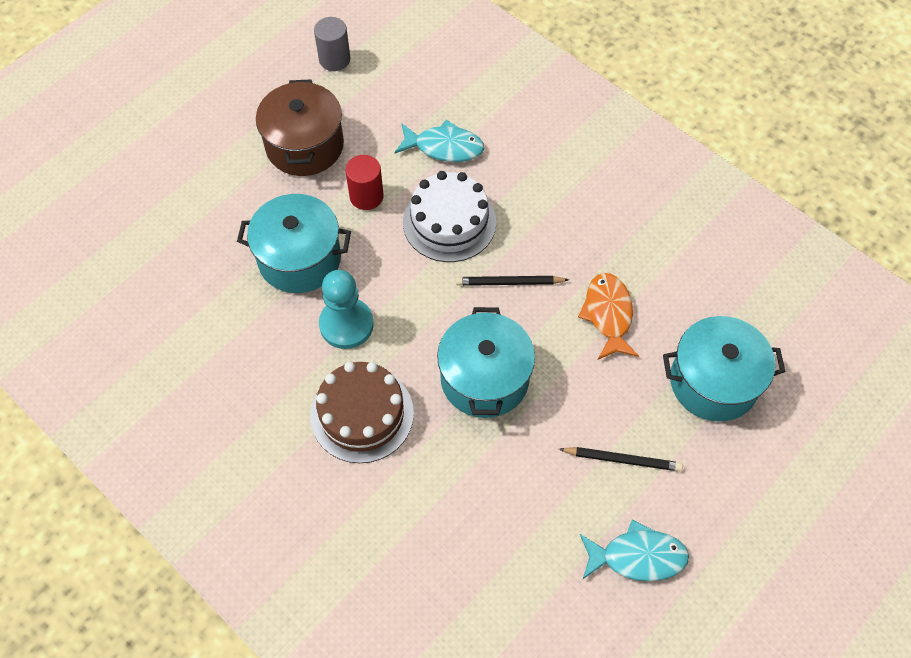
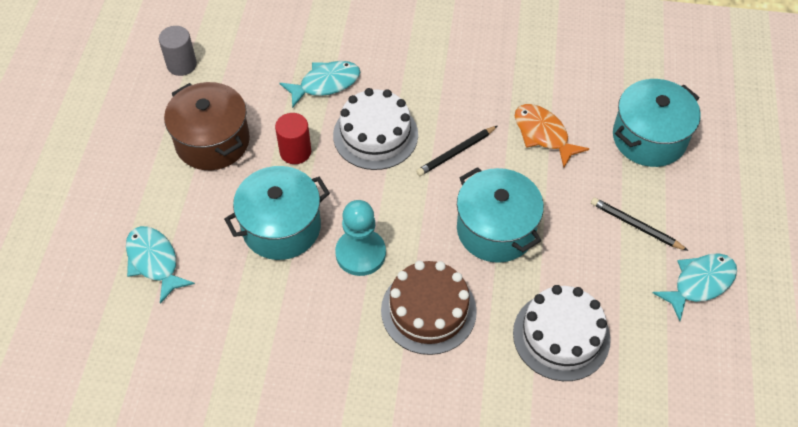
camera: 35 degrees left, 5 degrees down
(175, 225) = (154, 261): none -> turquoise fish
(460, 516) = (561, 336): none -> white cake
(622, 460) = (635, 226): black pencil -> black pencil turned 120 degrees counterclockwise

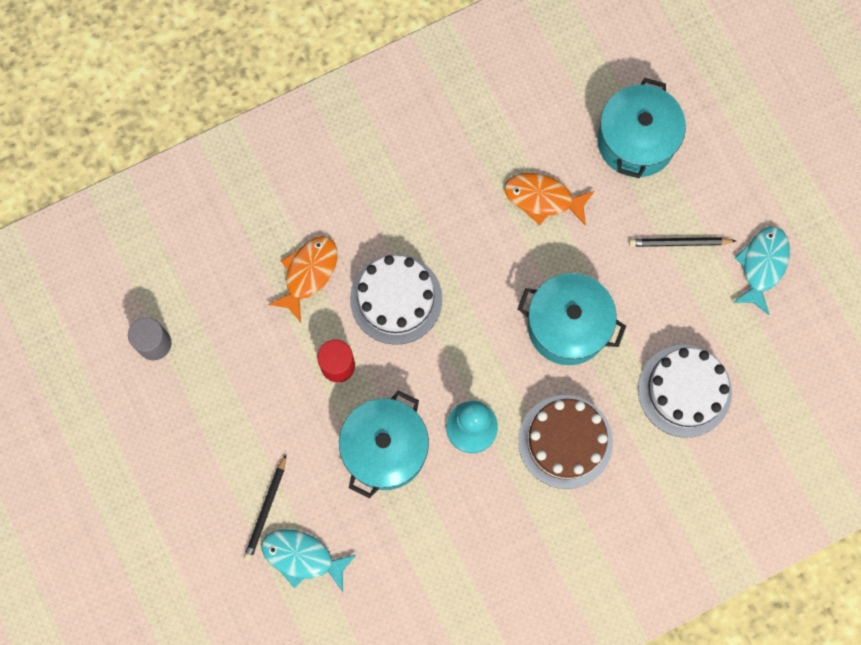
camera: 35 degrees left, 20 degrees up
(212, 141) = (254, 406): brown pot -> none
(325, 84) = (308, 274): turquoise fish -> orange fish
(456, 152) = (480, 270): black pencil -> black pencil (266, 510)

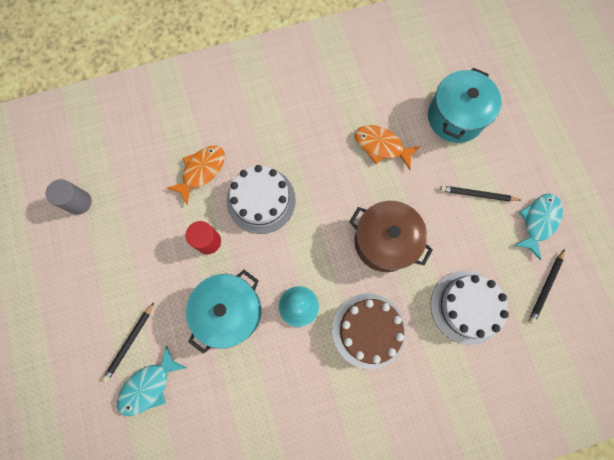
camera: 10 degrees right, 0 degrees up
(302, 557) = (149, 385): turquoise fish -> turquoise fish turned 75 degrees counterclockwise
(567, 326) = (384, 242): turquoise pot -> brown pot
(781, 348) = (545, 287): none -> black pencil

